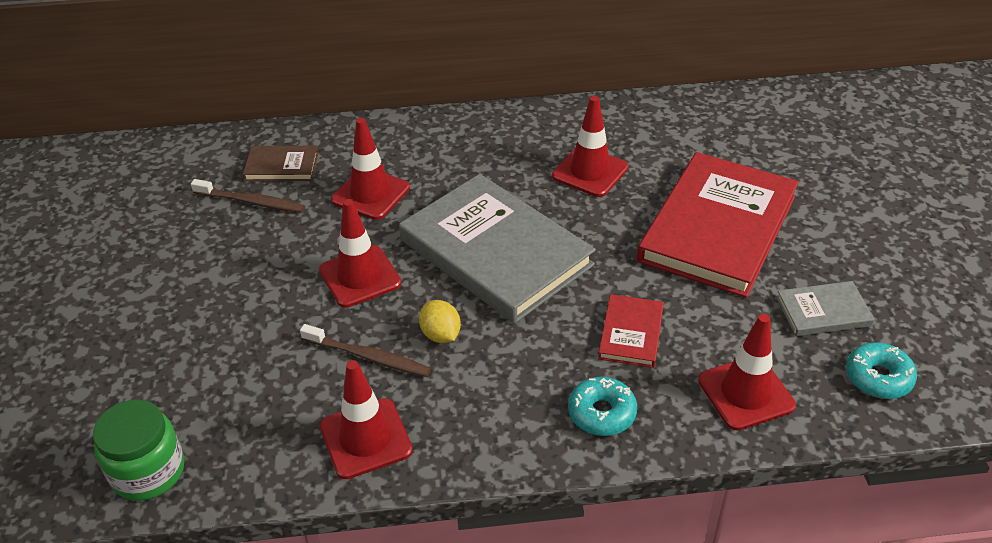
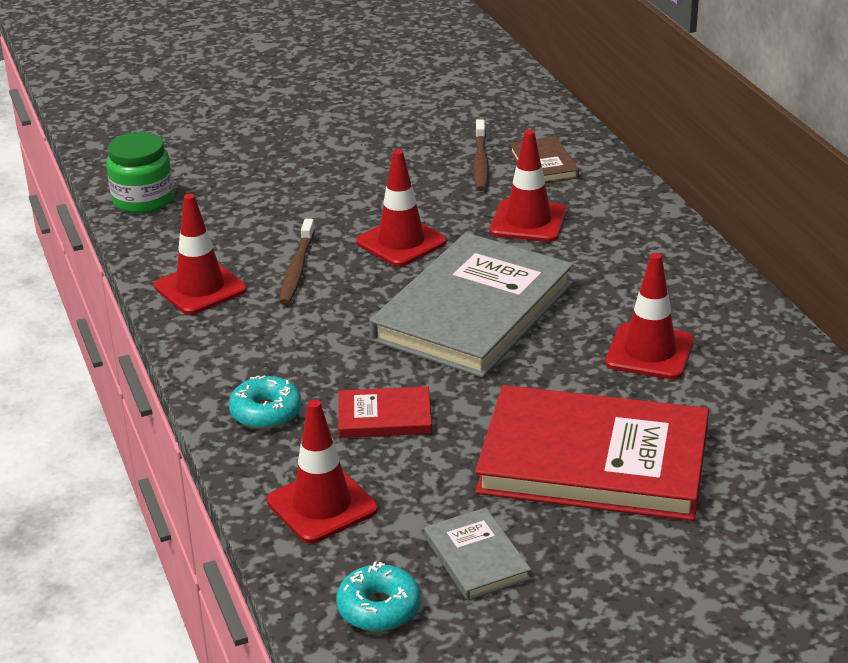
camera: 75 degrees right, 10 degrees down
(440, 335) = (339, 301): yellow lemon -> none

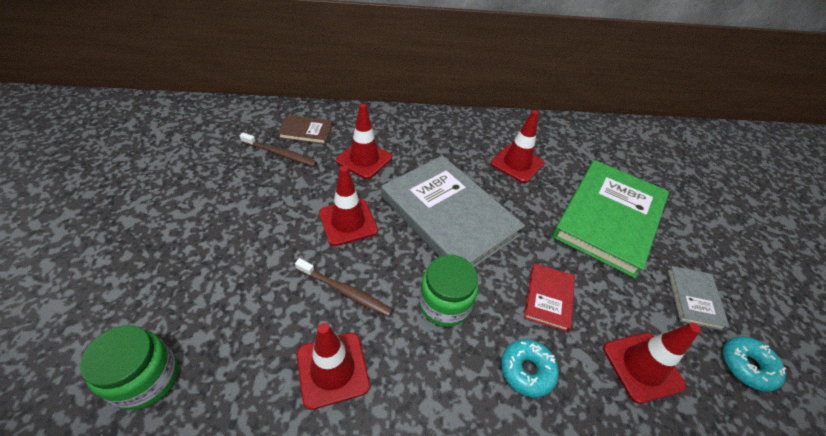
camera: 75 degrees left, 15 degrees up
(322, 338) = (444, 304): none -> green jar
(476, 558) = (694, 299): grey book -> grey book turned 75 degrees counterclockwise
(593, 461) = (608, 218): red book -> green book

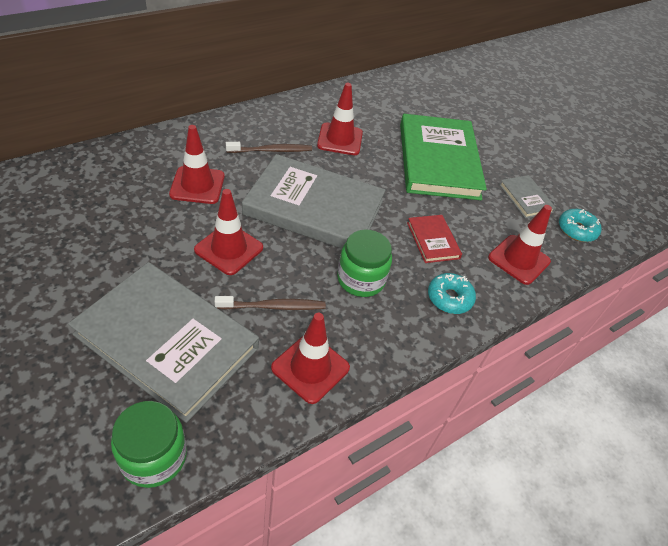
camera: 35 degrees left, 0 degrees up
(239, 279) = (167, 341): none -> grey book
(280, 154) = (104, 212): brown toothbrush -> brown toothbrush (271, 151)
(306, 131) = (112, 178): brown book -> none

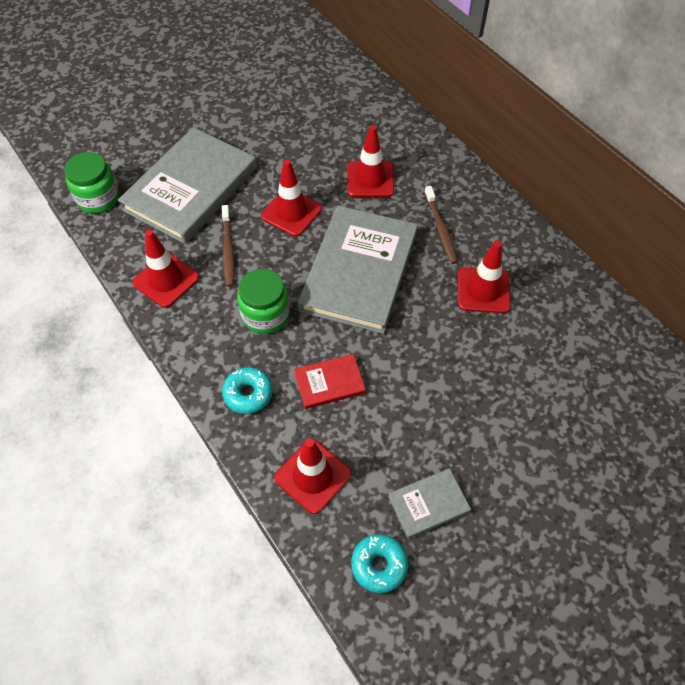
camera: 95 degrees right, 10 degrees up
(438, 160) = (477, 398): green book -> none

